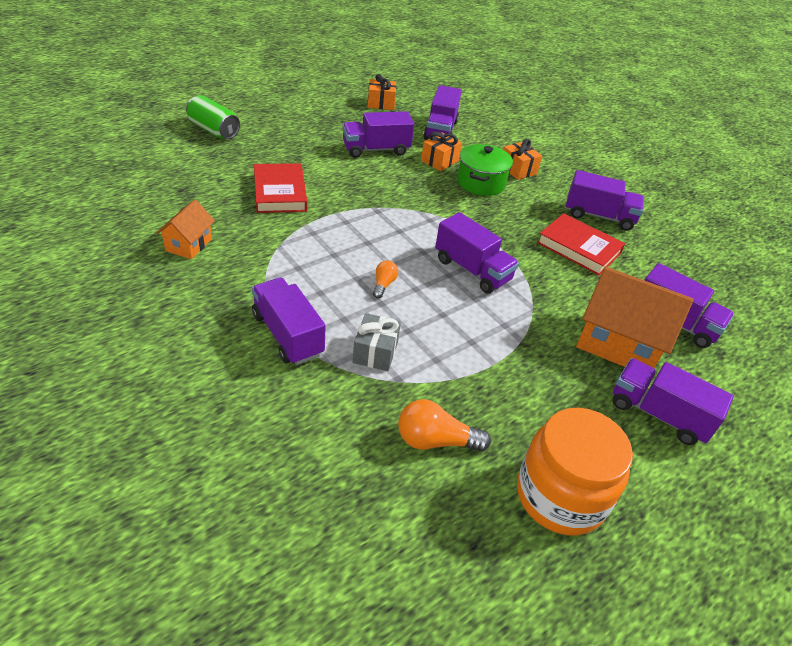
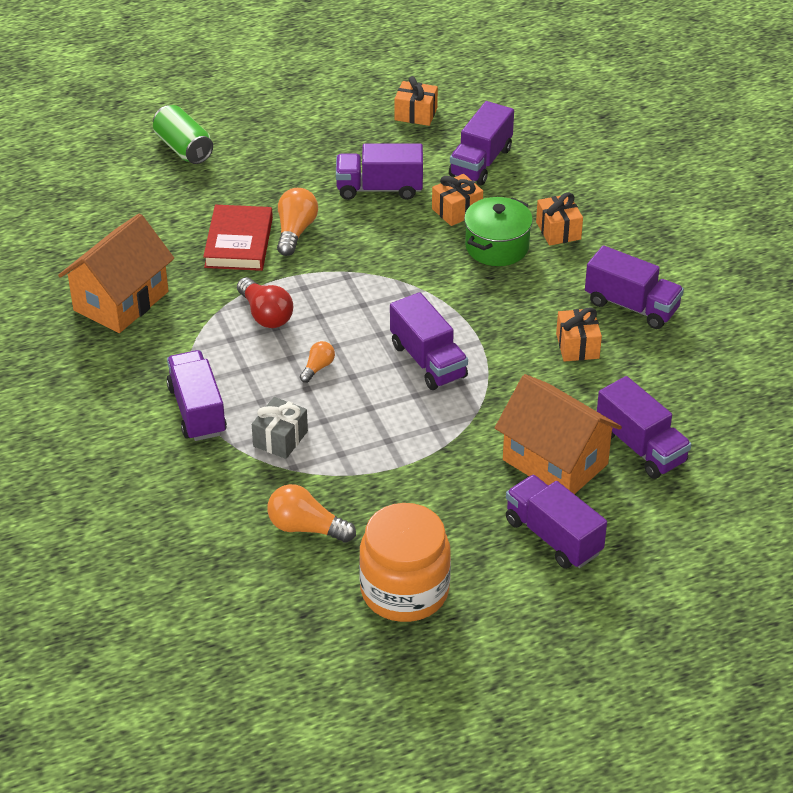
camera: 20 degrees right, 0 degrees up
(189, 244) = (121, 301): orange house -> orange house, size x1.82
(322, 245) = (265, 315): none -> red light bulb
(323, 181) = (295, 231): none -> orange light bulb
(579, 248) = (577, 346): red book -> orange gift

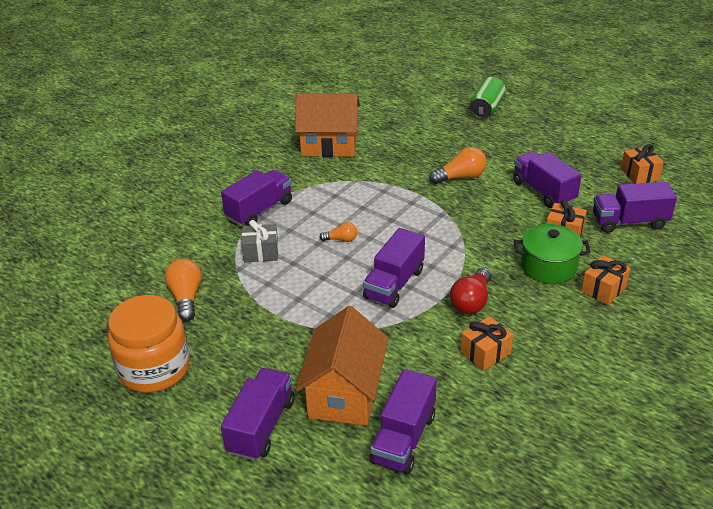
camera: 60 degrees right, 5 degrees down
(239, 242) = (425, 162): red book -> none
(265, 315) = (370, 199): red light bulb -> red light bulb (471, 301)
(631, 306) = (564, 365): purple truck -> none

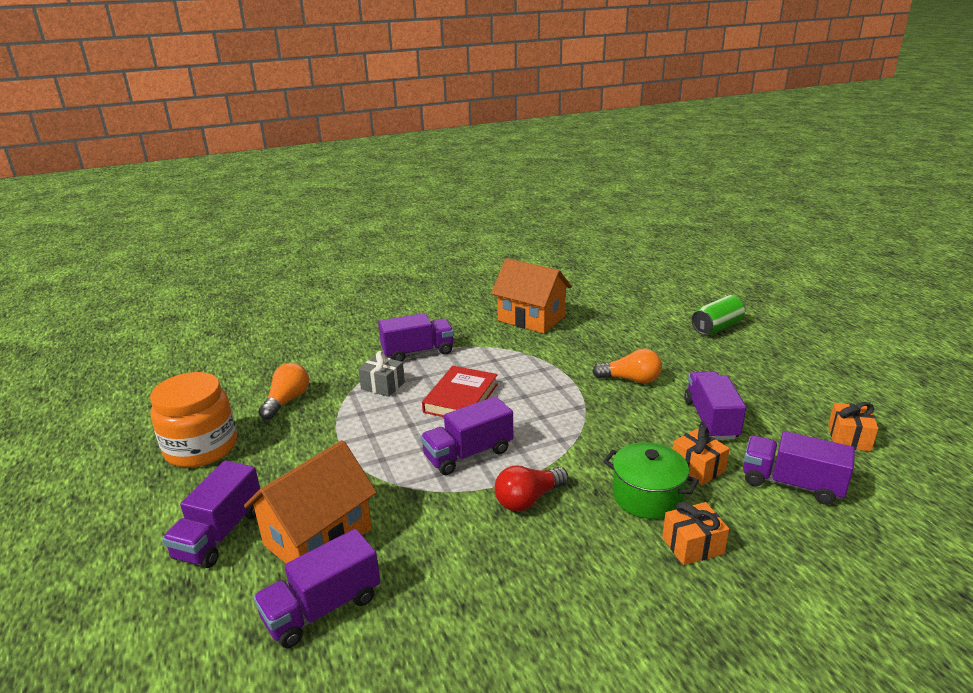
camera: 30 degrees right, 10 degrees down
(261, 426) = (220, 534): purple truck -> purple truck turned 150 degrees clockwise
(341, 239) = (461, 398): orange light bulb -> red book
(485, 353) = (491, 558): orange gift -> none

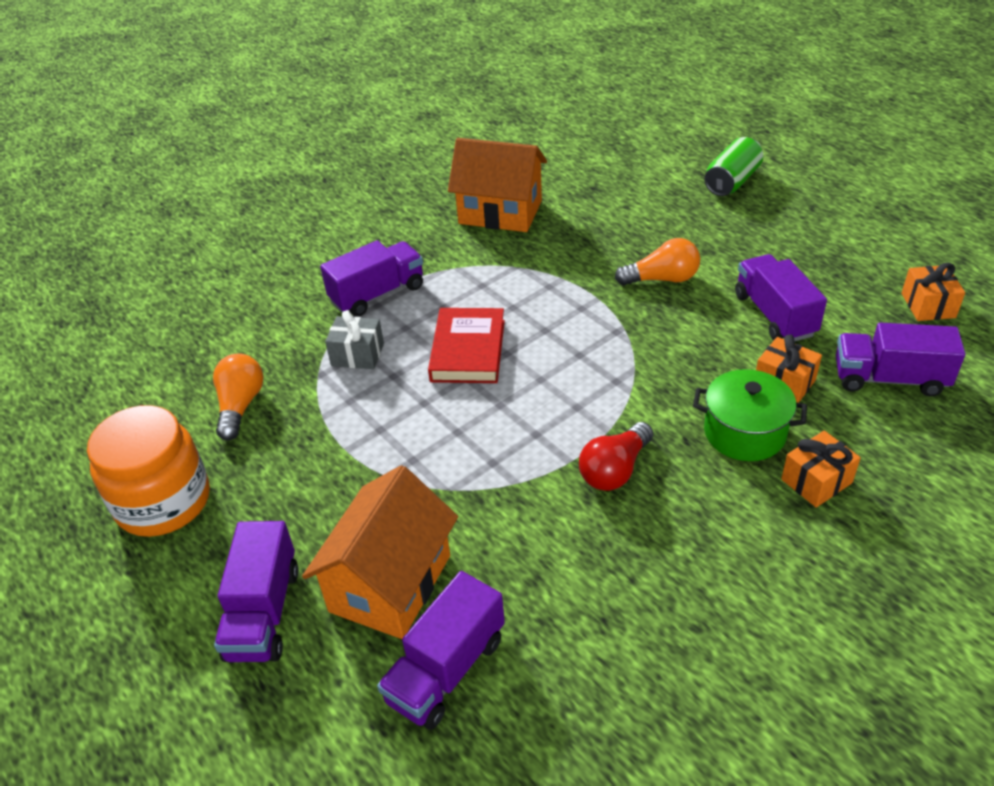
camera: 15 degrees left, 15 degrees up
(468, 454) = (516, 427): purple truck -> none

